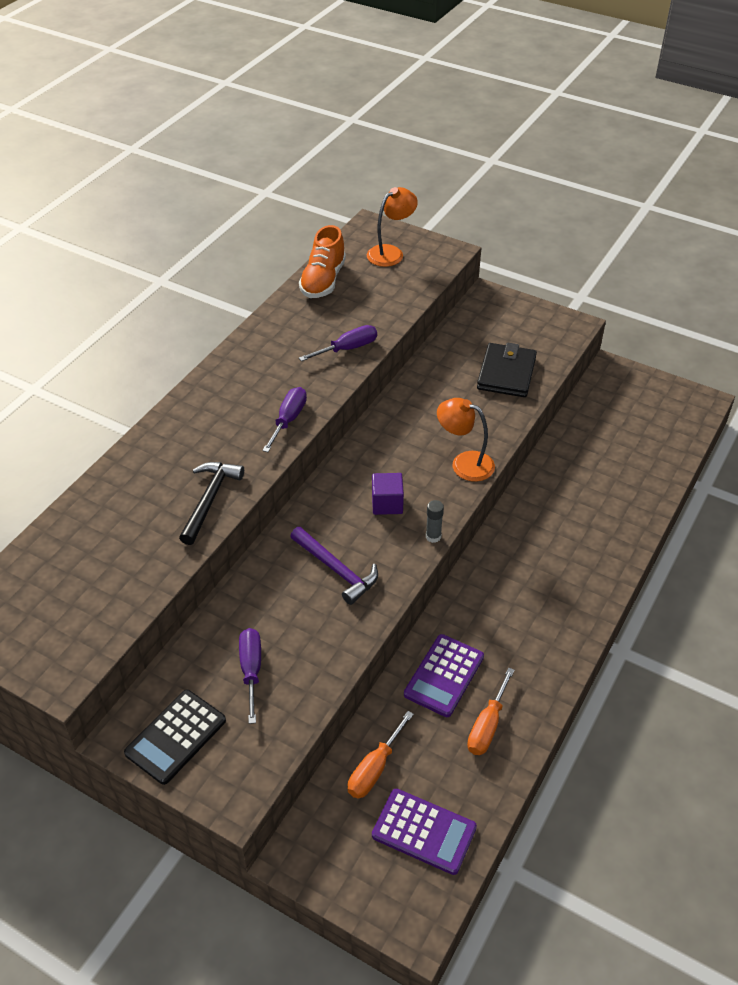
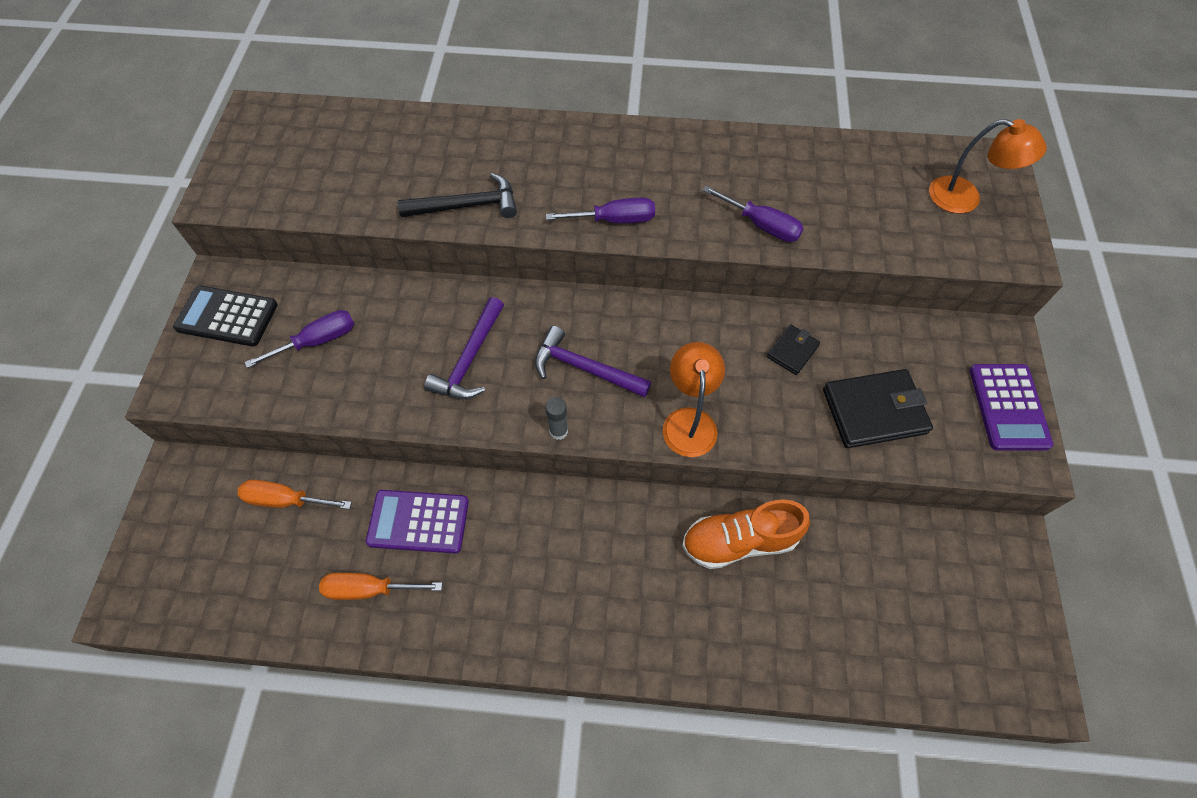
camera: 65 degrees right, 15 degrees up
(323, 280) = (860, 158): orange shoe -> orange shoe (739, 541)
(387, 503) = (584, 368): purple cube -> purple hammer
(424, 831) = (227, 573): purple calculator -> purple calculator (1008, 407)
(439, 391) = (792, 351): none -> black wallet

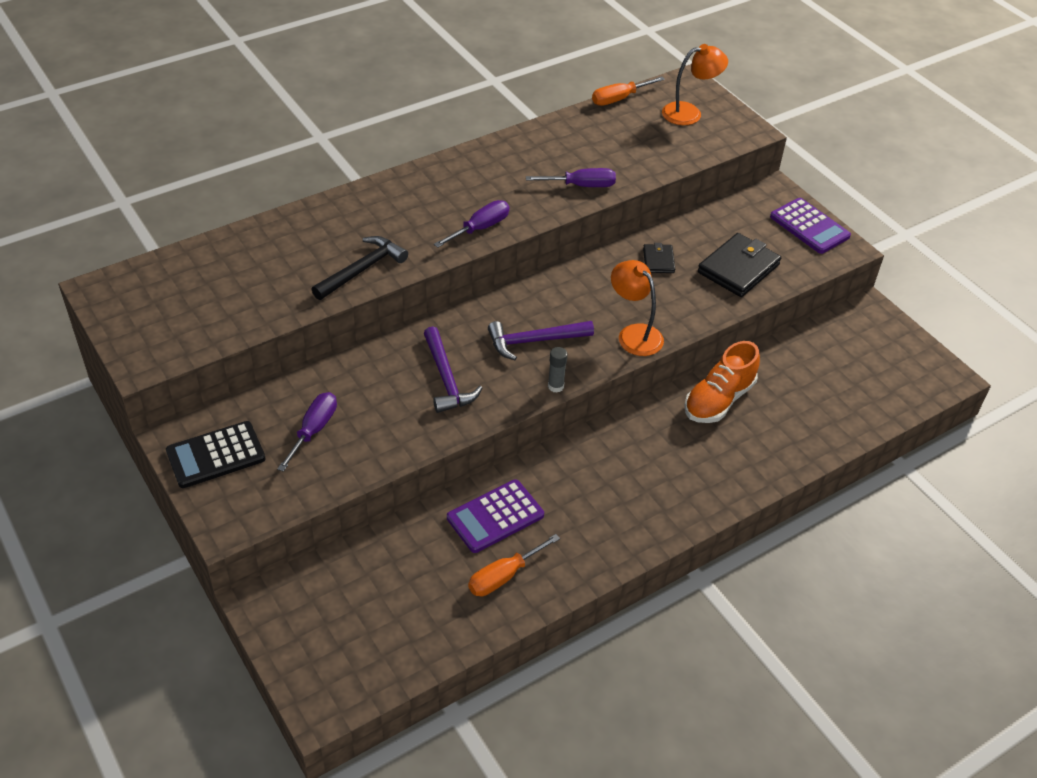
camera: 40 degrees left, 15 degrees down
(286, 500) = (377, 565): orange screwdriver -> orange screwdriver (619, 99)

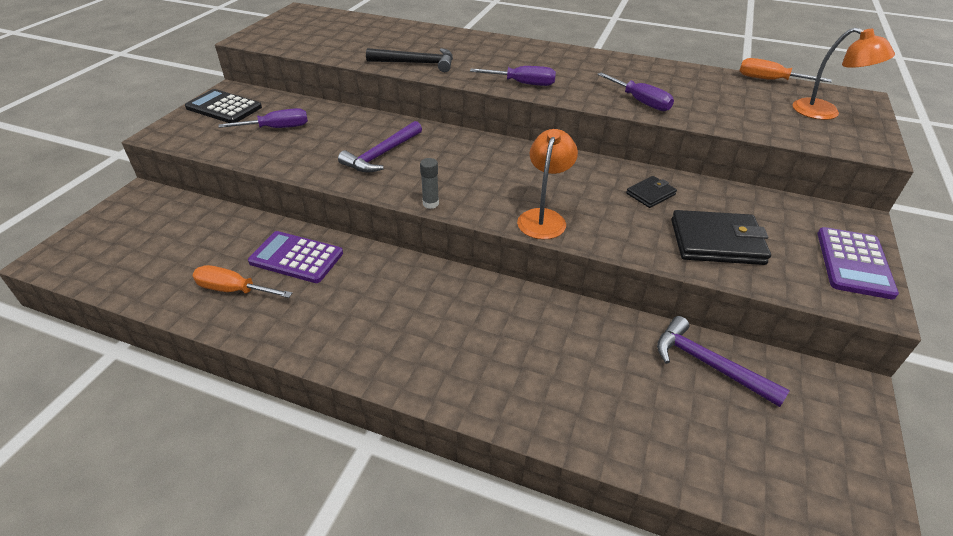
camera: 55 degrees right, 5 degrees down
(534, 341) = (469, 174): purple hammer -> purple hammer (708, 364)
(718, 400) = (567, 328): orange shoe -> none

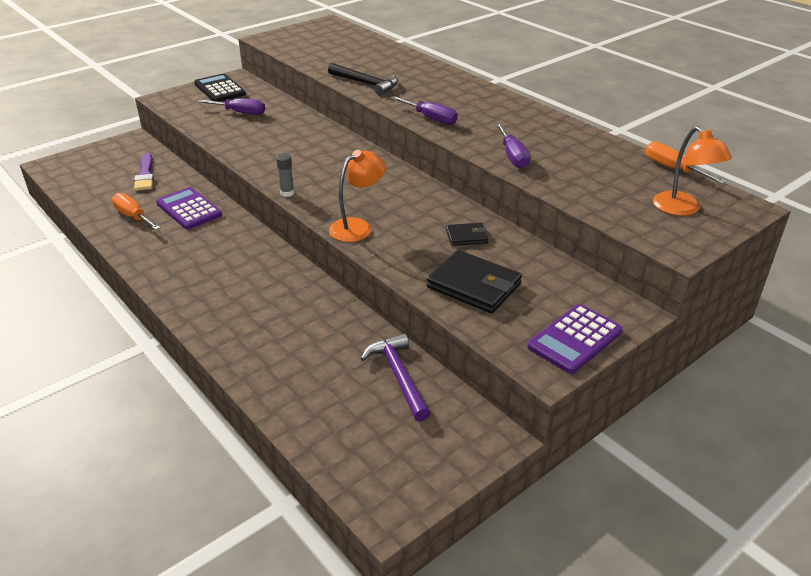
camera: 30 degrees right, 5 degrees down
(199, 233) = (145, 175): none -> purple brush
(381, 155) = (291, 150): purple hammer -> none

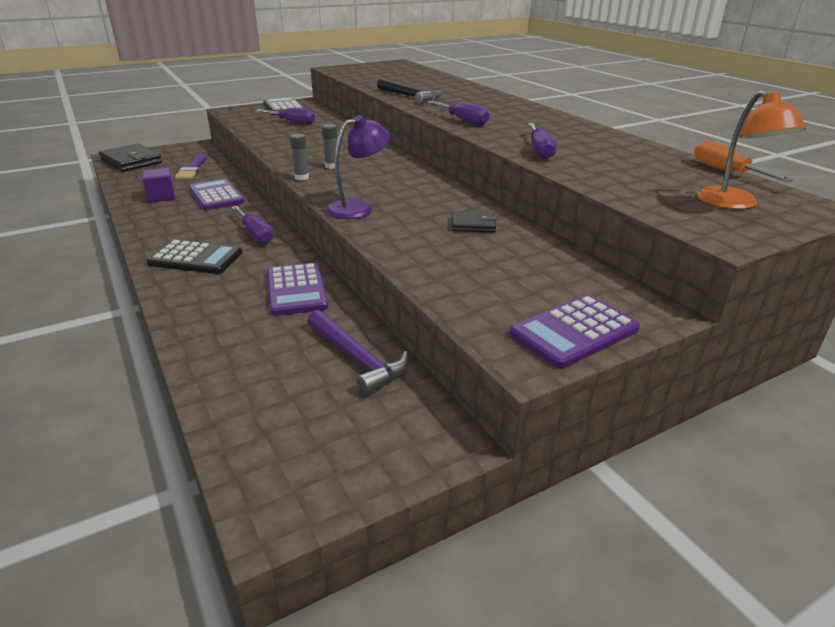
camera: 10 degrees right, 5 degrees down
(133, 216) = (161, 197): orange screwdriver -> purple cube
(209, 289) = (196, 258): none -> black calculator
(252, 254) = (255, 234): none -> purple screwdriver
(309, 174) = (332, 166): none -> grey glue stick
(319, 313) = (296, 290): none -> purple calculator
(357, 227) = (358, 208): orange lamp -> purple lamp
(399, 376) = (357, 359): purple hammer -> purple hammer turned 150 degrees clockwise
(474, 286) = (465, 267): black wallet -> black wallet (131, 161)

